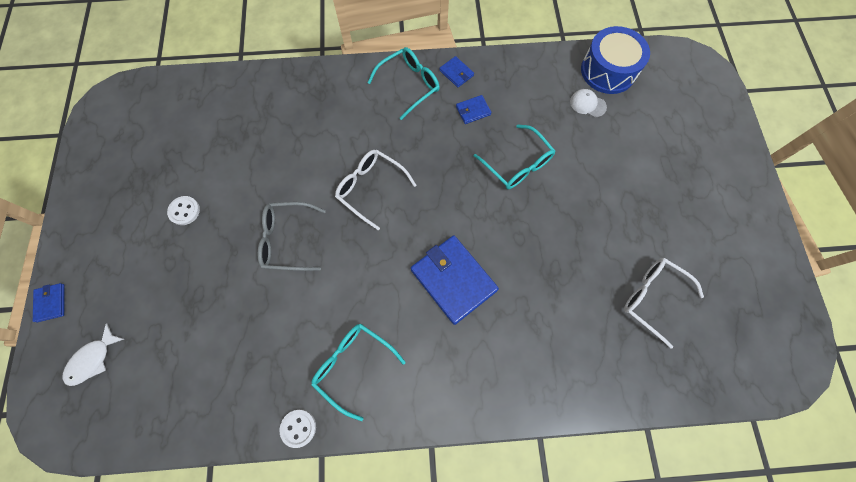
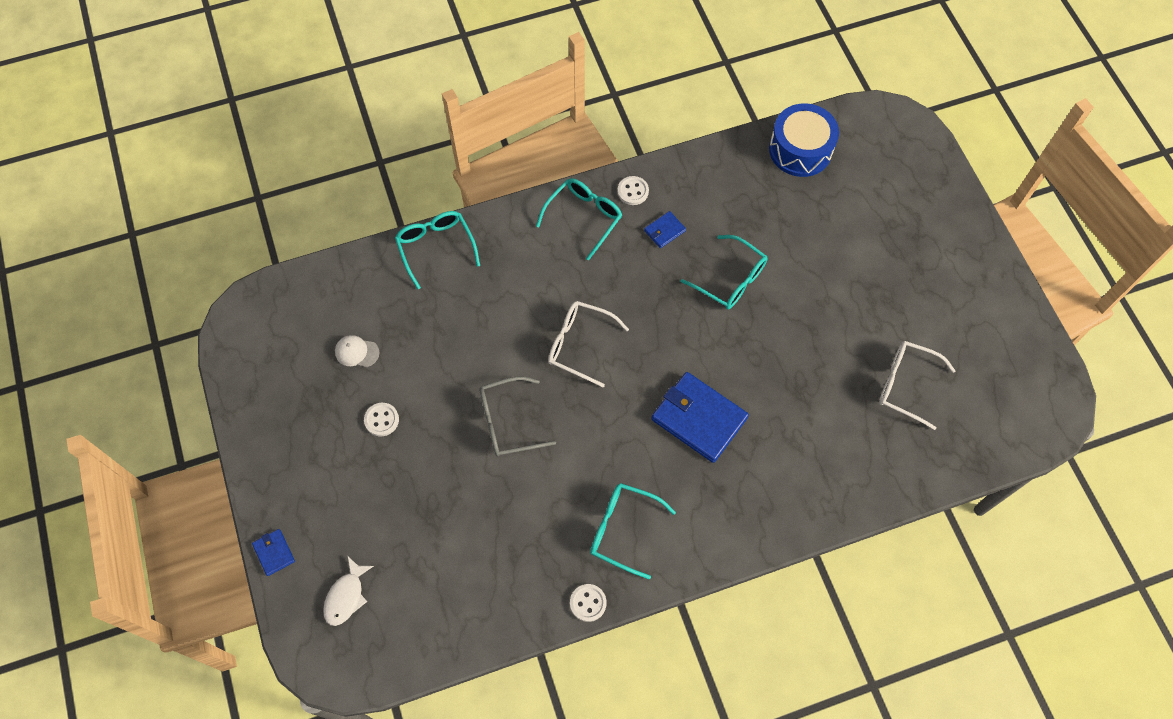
camera: 15 degrees left, 5 degrees down
(282, 81) = (436, 248): none -> turquoise glasses
(456, 73) = (633, 191): blue wallet -> white button
(587, 104) = (788, 194): white cap -> white cap (356, 352)

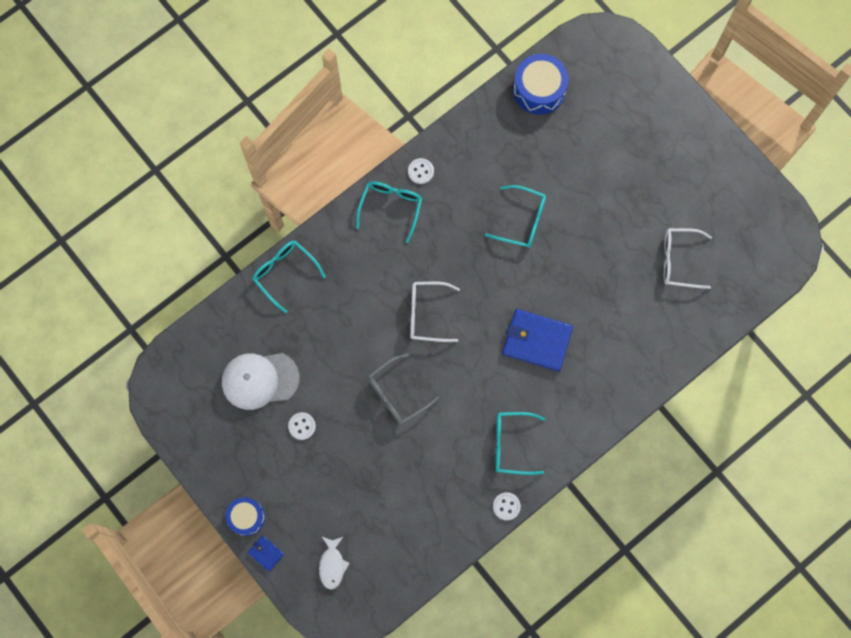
camera: 20 degrees left, 10 degrees up
(271, 502) = (246, 517): none -> blue drum
(356, 352) = (260, 380): white cap -> white cap, size x2.15
(664, 231) = (457, 197): blue wallet -> none

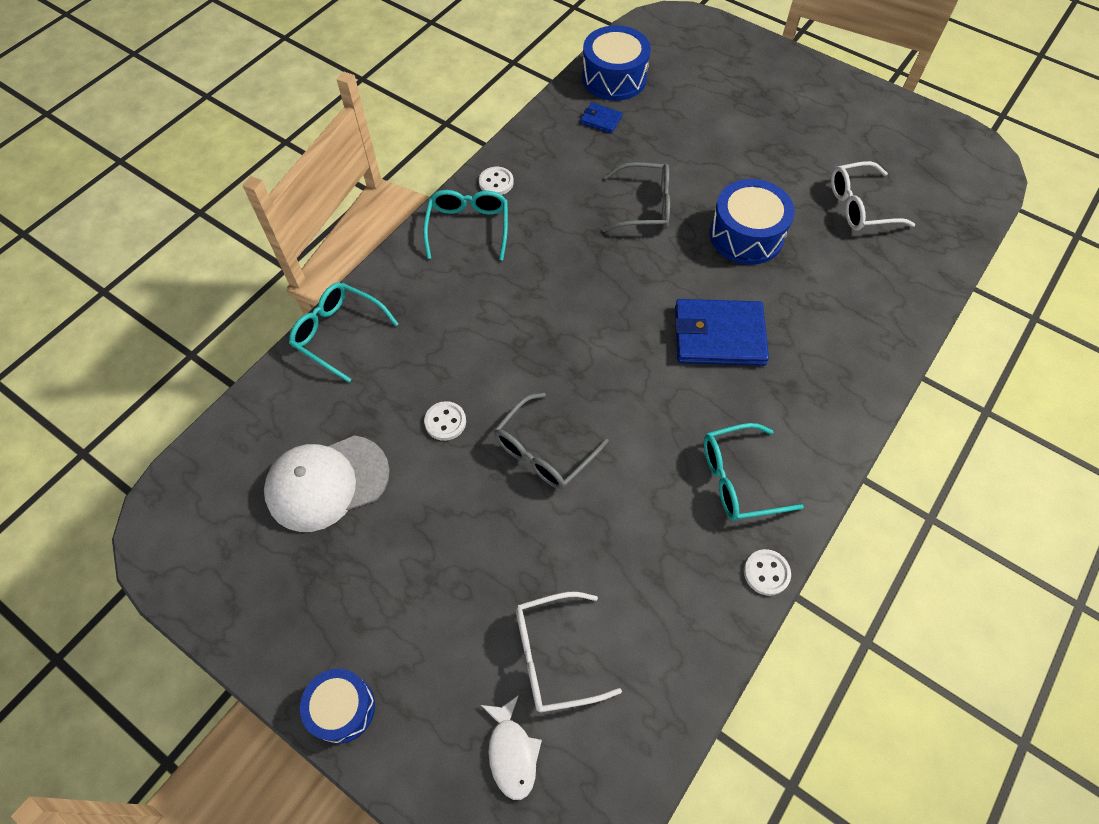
camera: 15 degrees left, 15 degrees down
(266, 553) = (388, 765): blue wallet -> blue wallet (601, 120)
(302, 426) = (407, 534): white button -> white button (445, 422)
(427, 314) = (555, 338): white glasses -> white glasses (554, 656)
(522, 220) = (644, 206): turquoise glasses -> grey glasses
(586, 264) = (746, 235): none -> blue drum

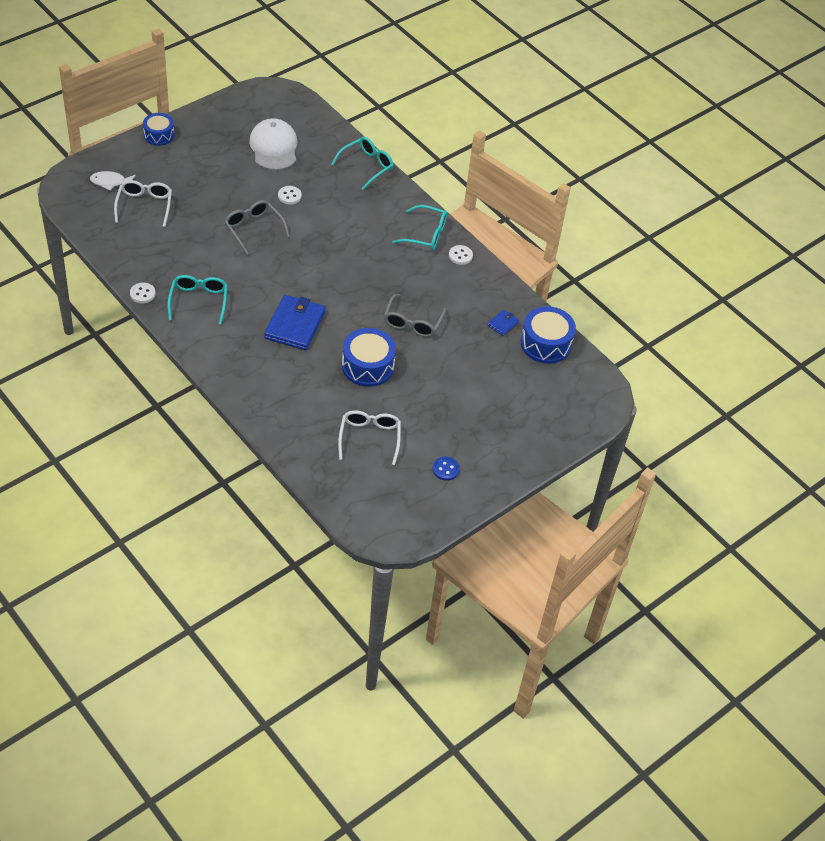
camera: 100 degrees right, 10 degrees down
(857, 128) = (445, 469): none -> blue button

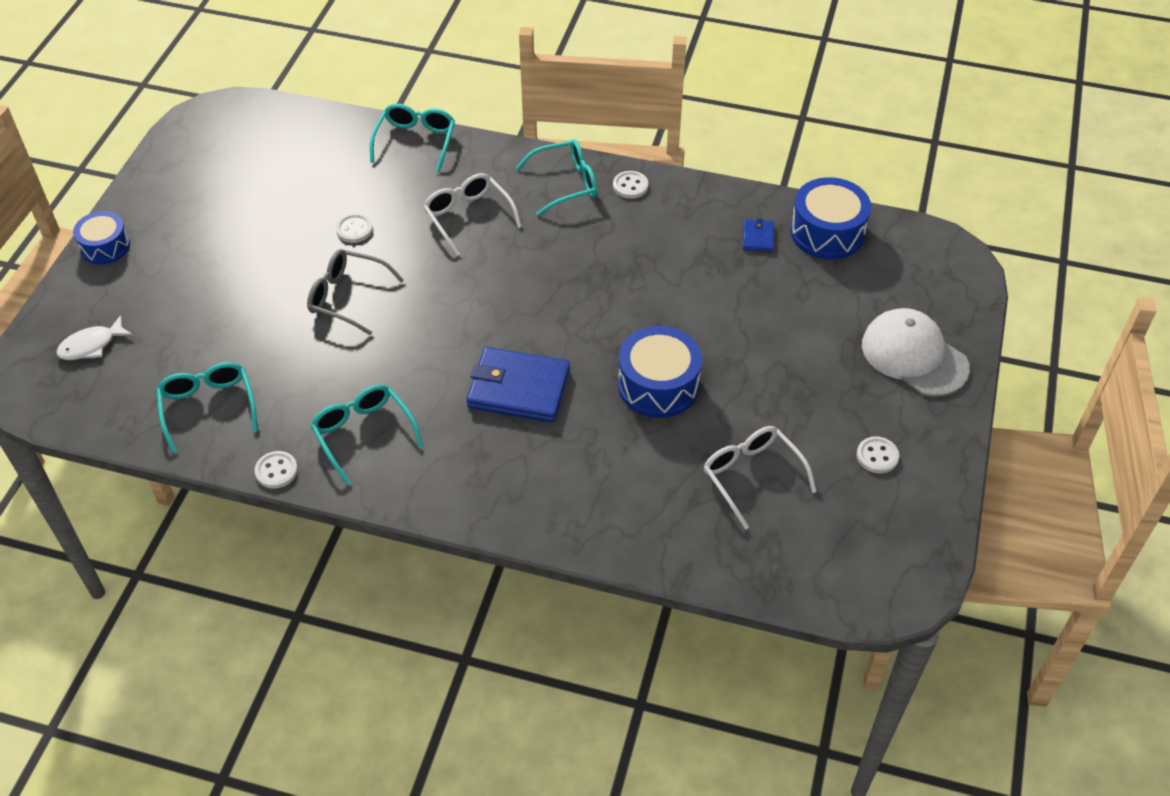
camera: 30 degrees left, 0 degrees up
(138, 245) = (208, 407): none -> turquoise glasses
(144, 206) = (169, 350): white glasses -> white glasses (468, 217)
(274, 147) = (277, 181): white cap -> white cap (914, 356)
(295, 325) = (518, 388): blue wallet -> blue wallet turned 60 degrees counterclockwise
(413, 322) = (656, 298): grey glasses -> none
(445, 469) = (877, 456): blue button -> white button

